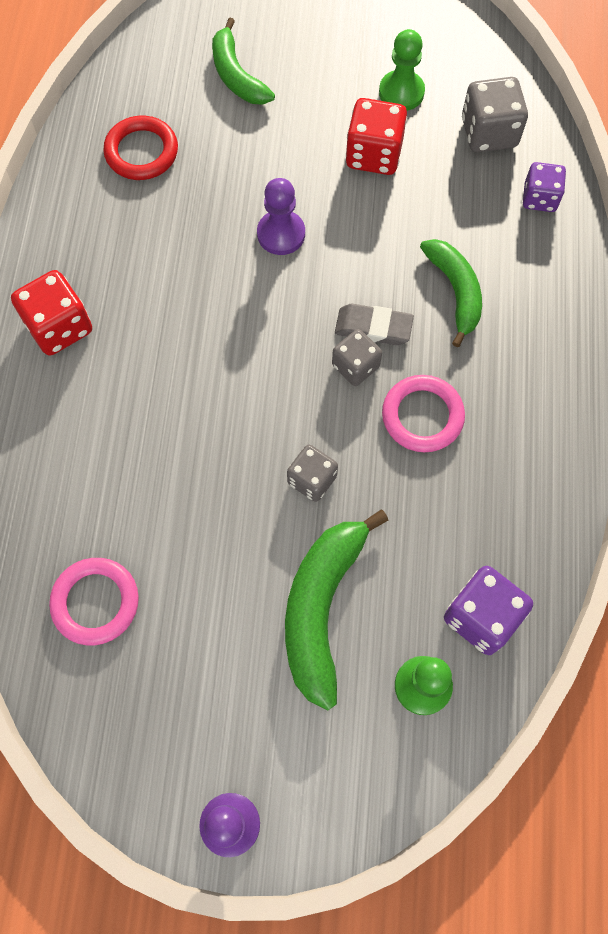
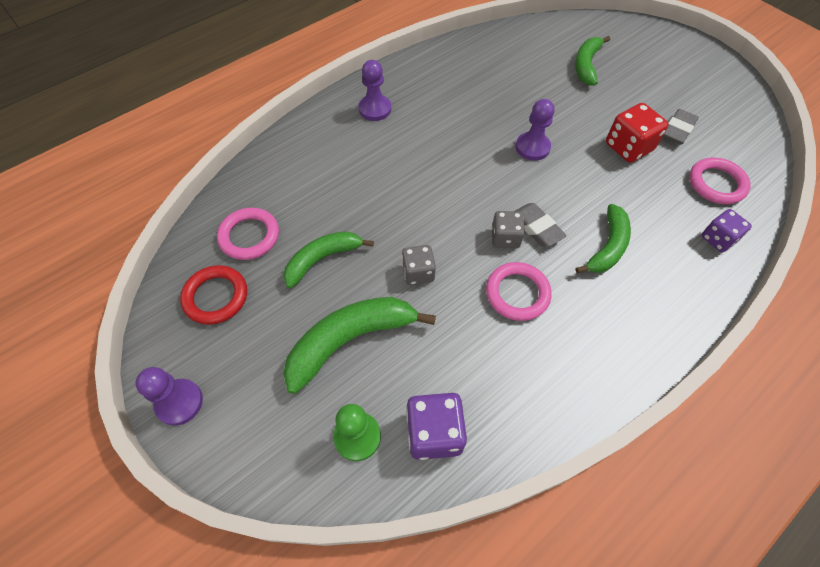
camera: 45 degrees right, 10 degrees down
(59, 327) = (375, 109): red dice -> purple pawn
(141, 152) = (499, 66): red ring -> red ring (216, 297)
(202, 553) = (323, 259): none -> green banana
(401, 92) = (678, 130): green pawn -> grey eraser
(489, 133) = (716, 184): grey dice -> pink ring

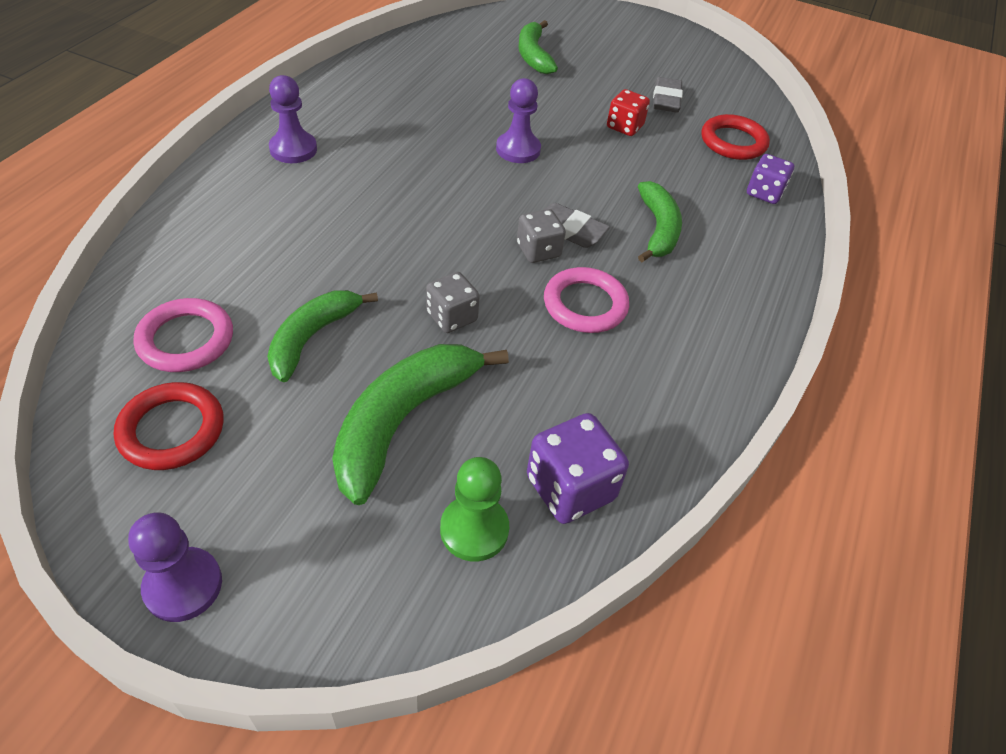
camera: 30 degrees left, 10 degrees down
(628, 147) = (624, 127): red dice -> red dice, size x0.66
(716, 184) = (733, 142): pink ring -> red ring

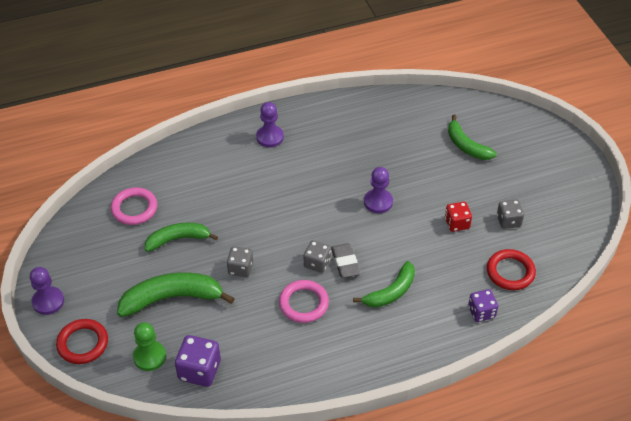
camera: 50 degrees right, 0 degrees up
(172, 430) = (95, 243): red ring -> red ring (83, 343)
(533, 55) = (466, 145): green banana -> green banana turned 75 degrees counterclockwise
(666, 99) = (508, 221): grey eraser -> grey dice

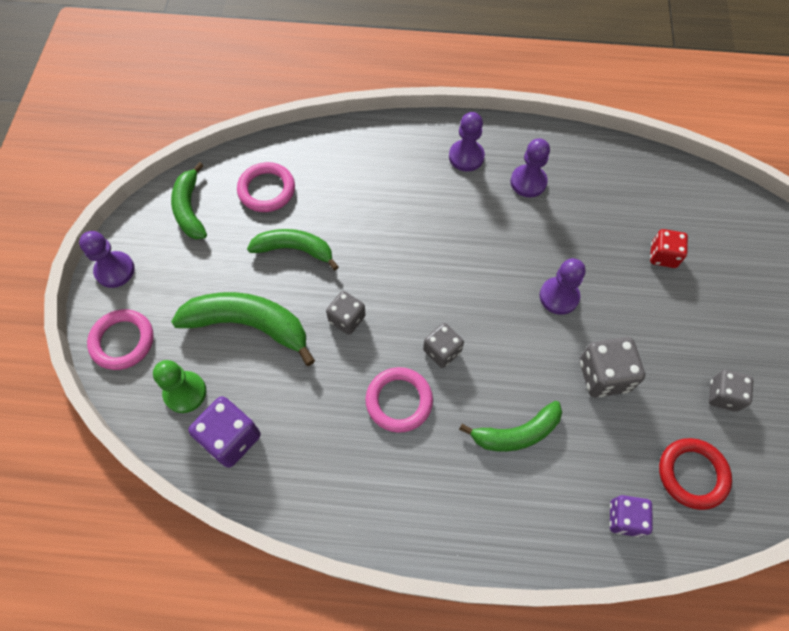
camera: 25 degrees right, 15 degrees up
(83, 343) = (122, 341): red ring -> pink ring
(322, 139) = (528, 182): none -> purple pawn
(345, 262) = (477, 365): grey eraser -> none
(430, 237) = (603, 375): none -> grey dice
(457, 223) = (649, 370): red dice -> red dice (663, 256)
(466, 145) = (712, 261): green banana -> green banana (189, 208)

